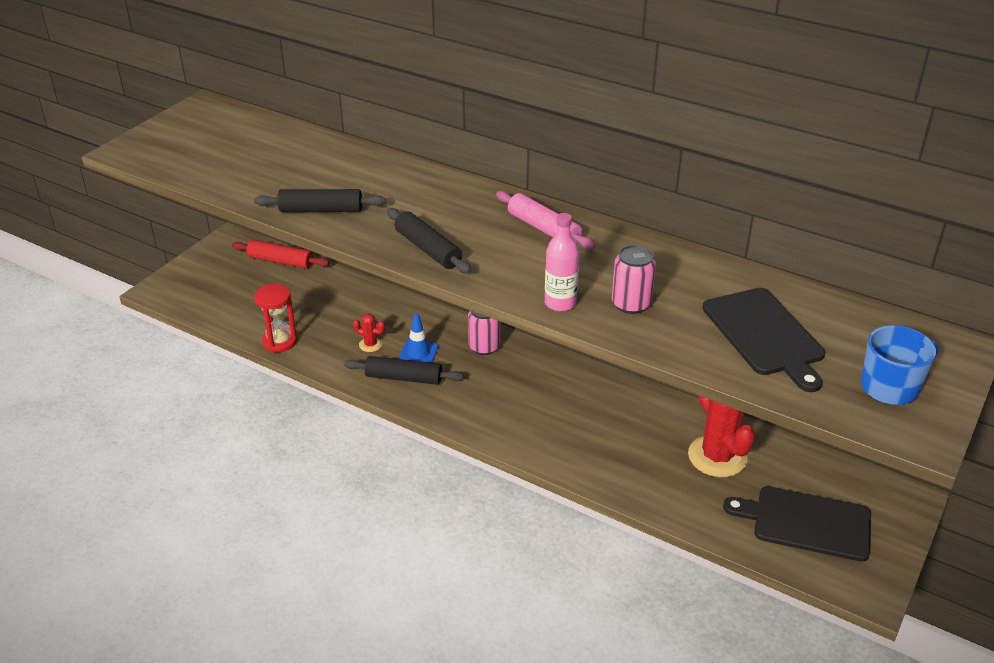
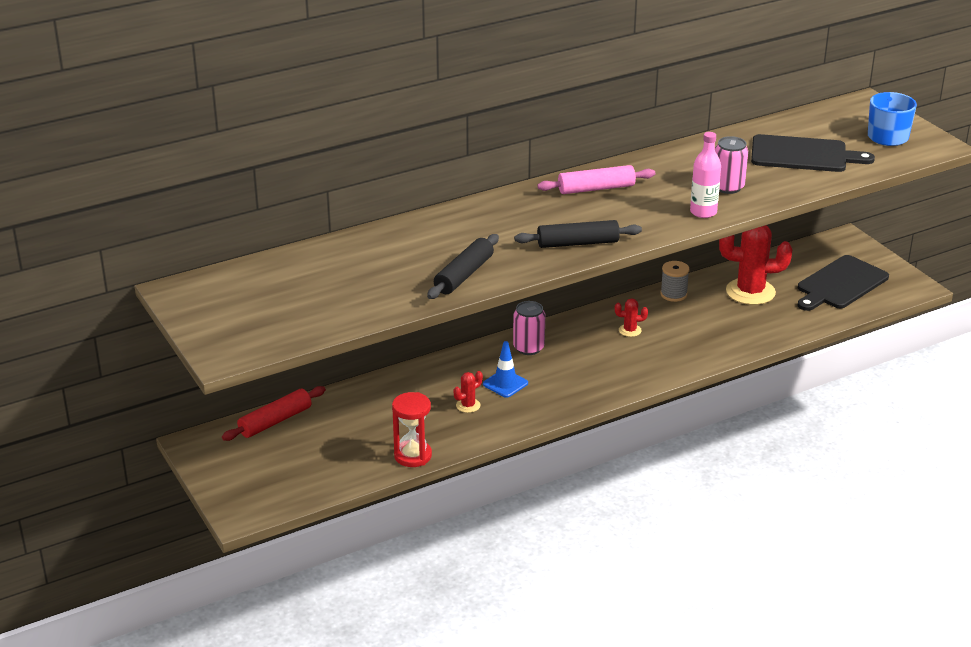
camera: 60 degrees left, 5 degrees down
(404, 378) = (533, 401): black rolling pin -> none
(567, 397) = (630, 330): none -> red cactus
(657, 404) = (673, 294): none -> grey spool

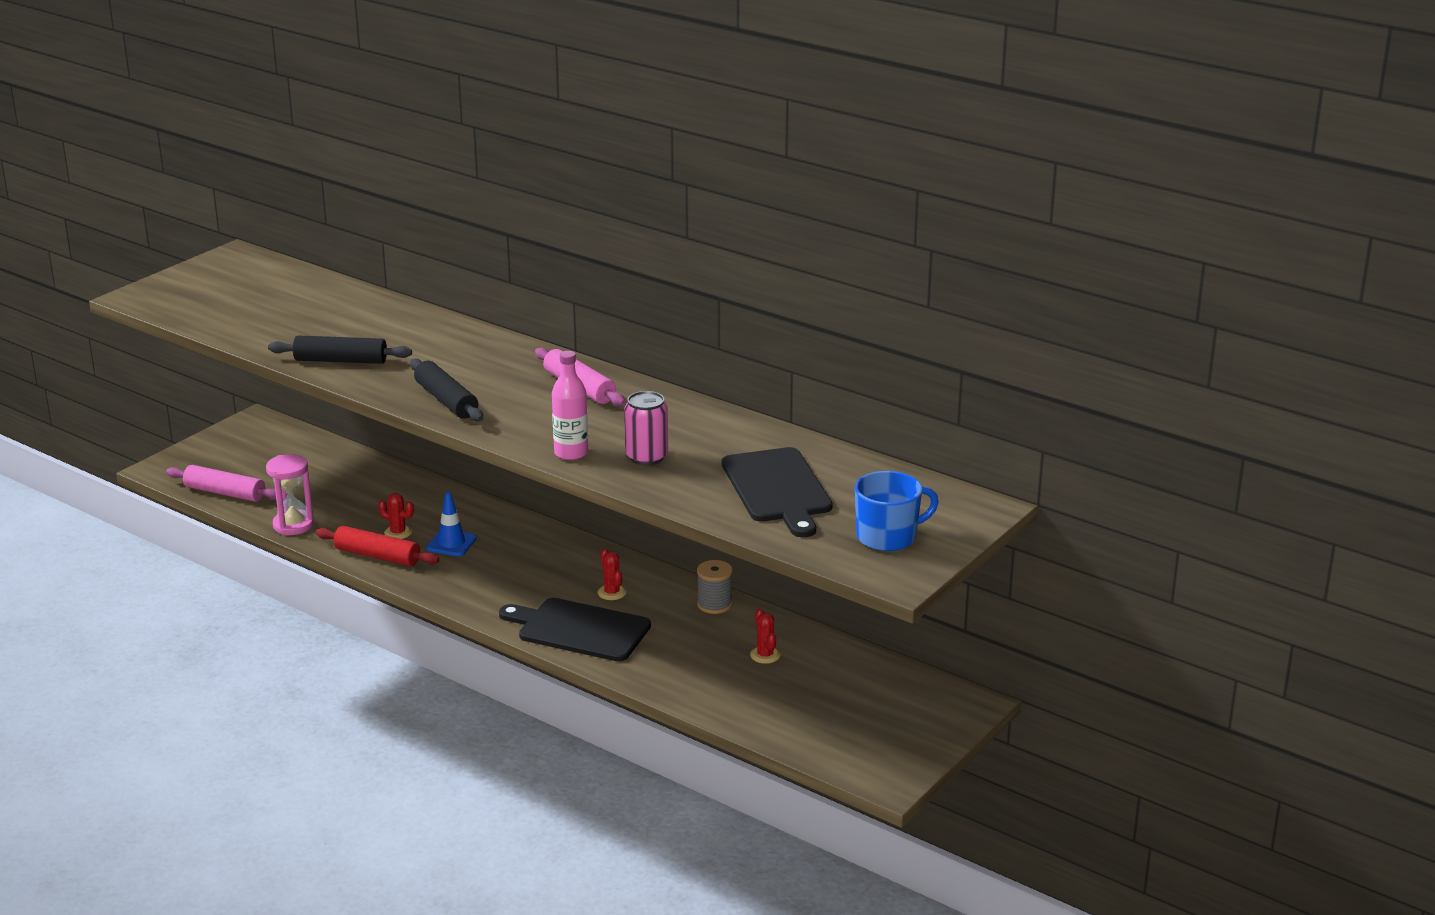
camera: 65 degrees right, 5 degrees down
(275, 421) = (312, 446): red rolling pin -> red rolling pin (377, 556)
(322, 483) = (225, 493): none -> pink rolling pin
(413, 456) = (293, 525): red hourglass -> pink hourglass
(528, 348) = (530, 541): pink can -> none
(750, 292) = (765, 655): red cactus -> red cactus, size x0.45
(840, 284) = (842, 718): black cutting board -> black cutting board (579, 629)

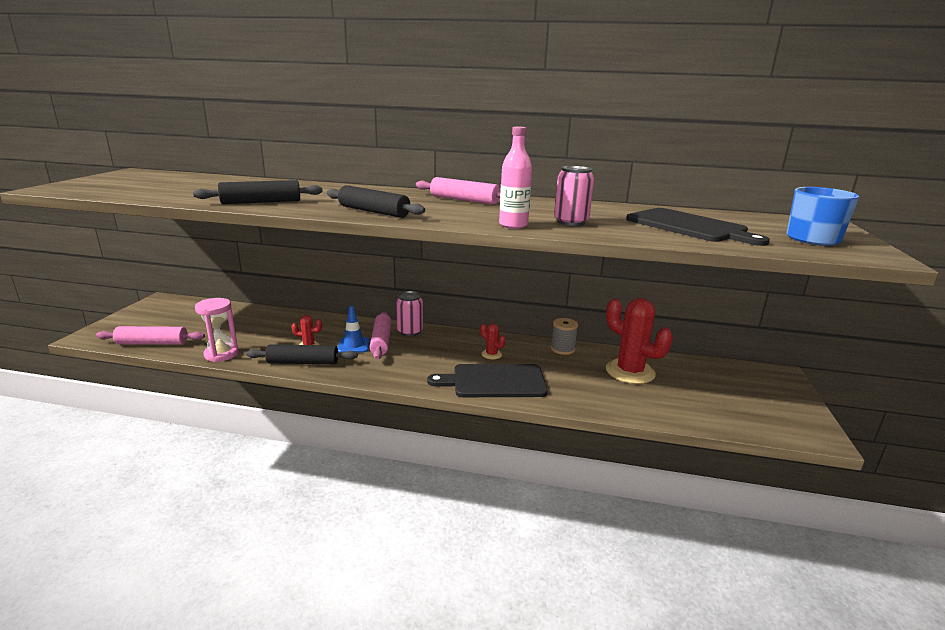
camera: 25 degrees left, 5 degrees down
(377, 556) = (303, 362): red rolling pin -> black rolling pin
(489, 544) = (381, 341): none -> pink rolling pin
(537, 536) = (410, 331): none -> pink can
(765, 655) = (630, 372): red cactus -> red cactus, size x2.23

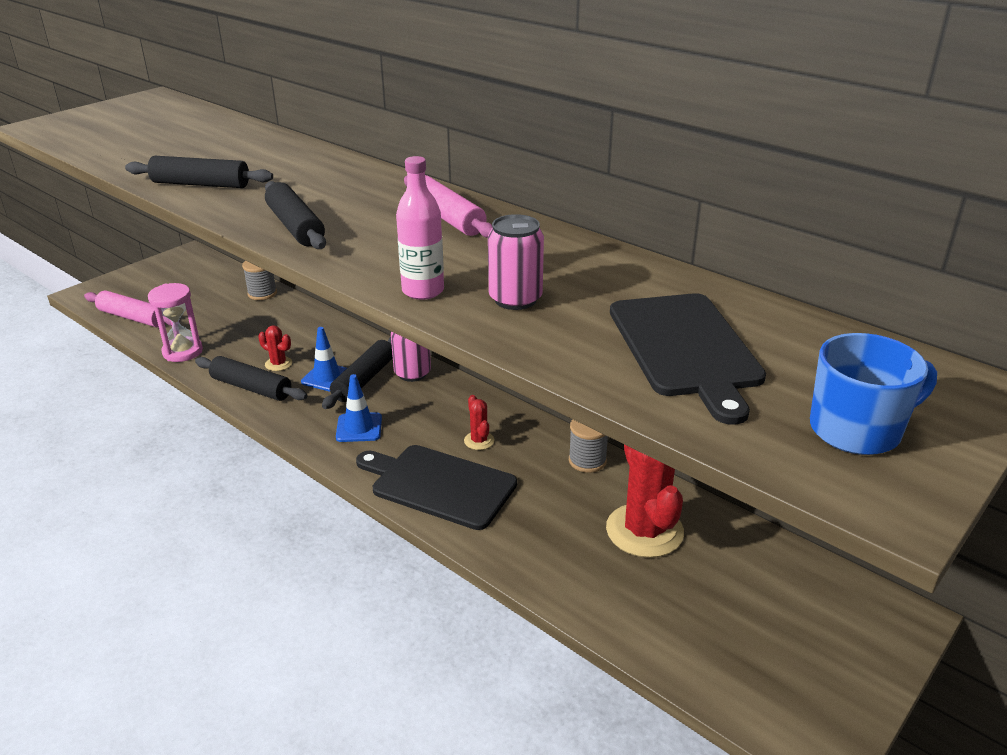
camera: 30 degrees right, 10 degrees up
(250, 311) = (262, 293): none -> grey spool
(381, 341) = (364, 379): pink rolling pin -> black rolling pin
(407, 366) = (359, 428): none -> blue traffic cone

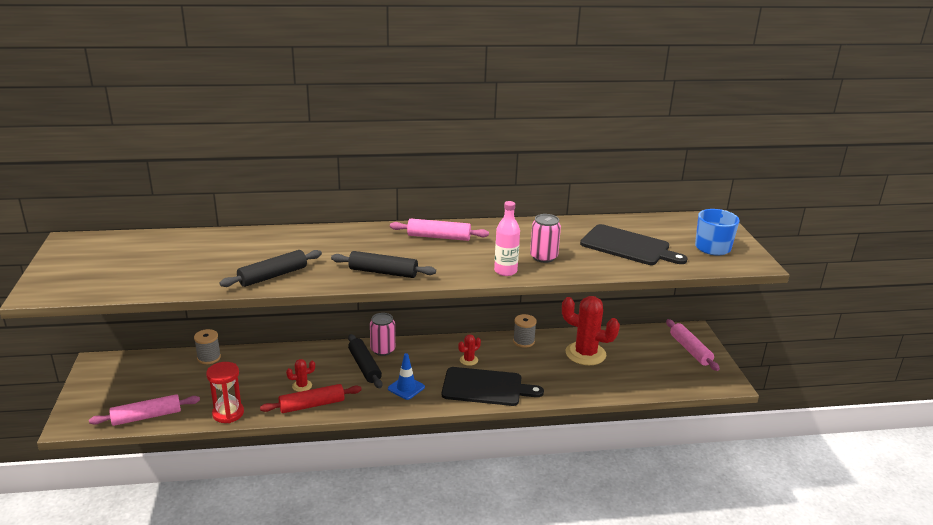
camera: 50 degrees left, 5 degrees down
(182, 352) = (228, 413): pink hourglass -> red hourglass
(251, 388) = (312, 405): black rolling pin -> red rolling pin
(327, 377) = (343, 376): blue traffic cone -> none
(439, 485) = (486, 387): black cutting board -> black cutting board turned 150 degrees counterclockwise
(479, 441) = (469, 360): red cactus -> red cactus turned 60 degrees counterclockwise
(838, 642) = (690, 350): none -> pink rolling pin

